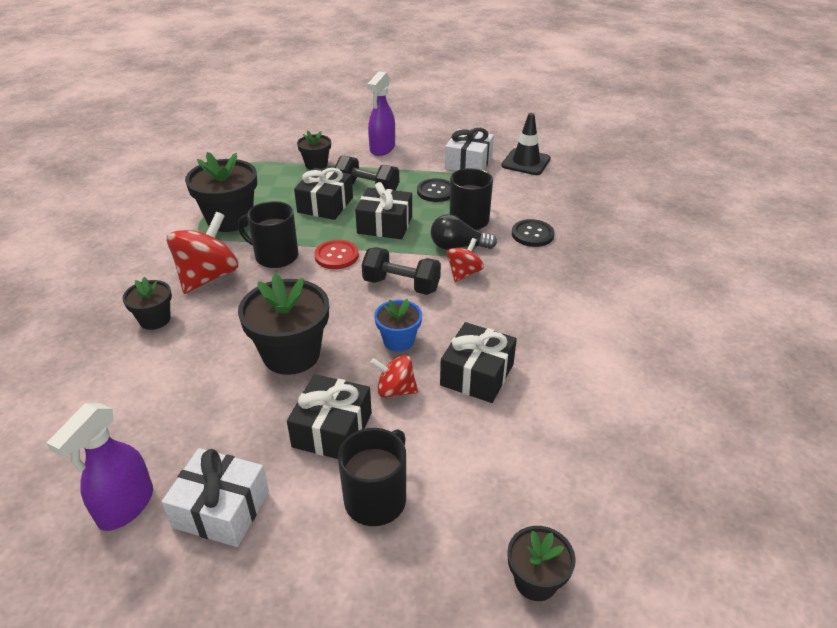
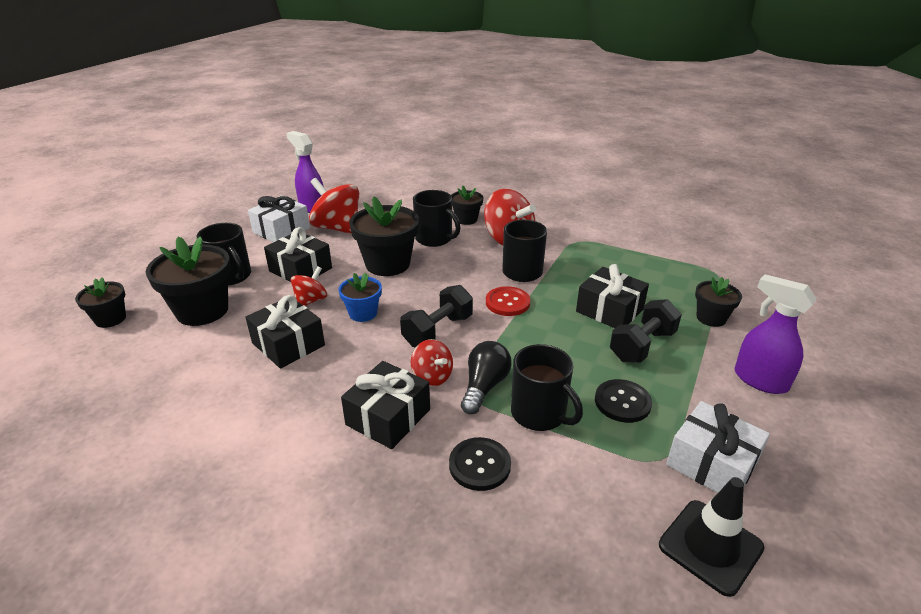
camera: 110 degrees right, 5 degrees down
(201, 440) = (337, 228): none -> red spinning top
(216, 333) = (434, 239): none -> black mug
(230, 219) = (596, 256): black flower pot -> black flower pot (202, 311)
(385, 225) = (553, 342): black gift -> black gift (388, 417)

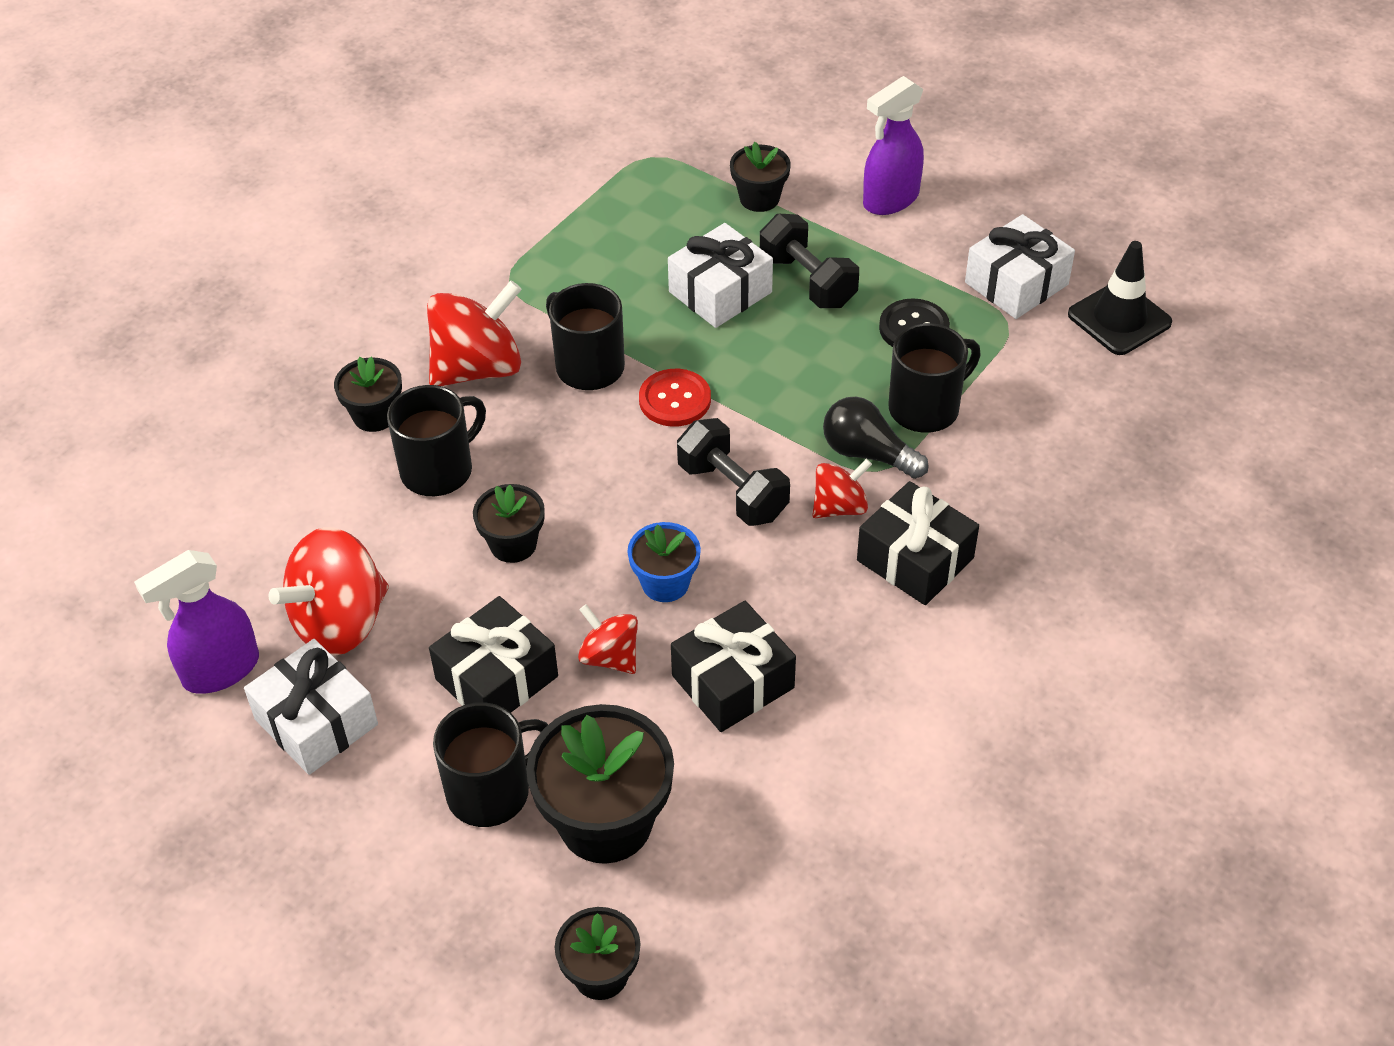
camera: 80 degrees left, 15 degrees up
(387, 264) = (513, 544): black flower pot -> black flower pot, size x0.56
(479, 465) = (1005, 476): black button -> none
(609, 310) = (720, 292): black gift -> white gift

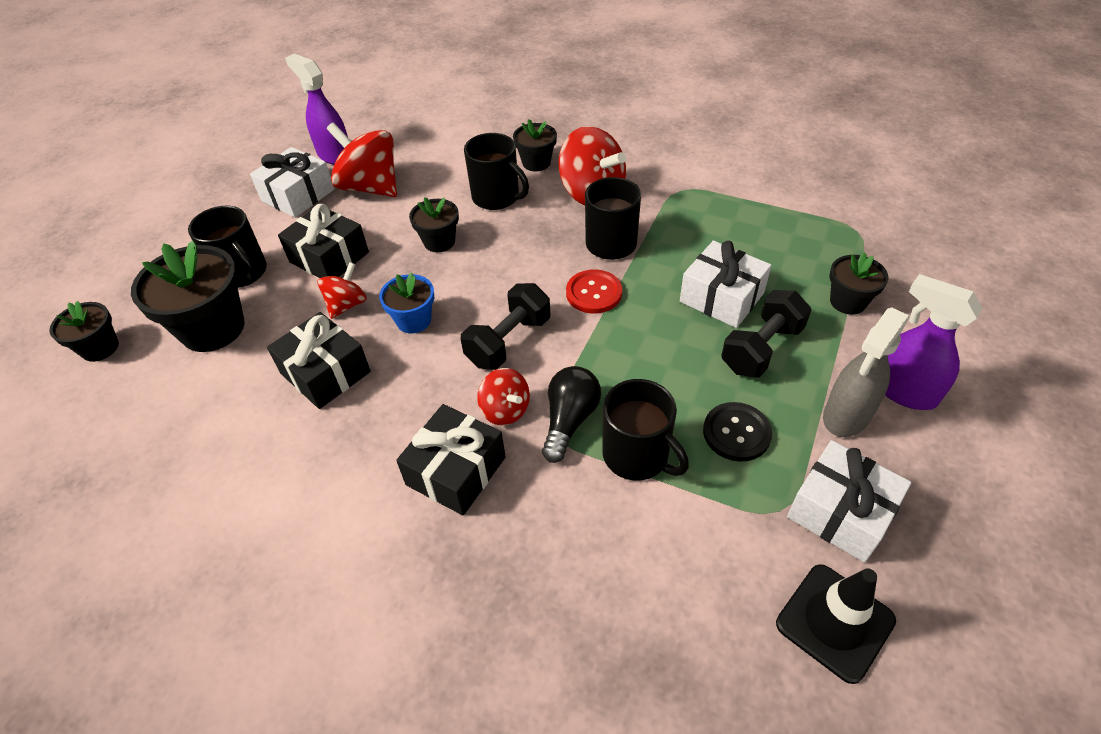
camera: 80 degrees right, 0 degrees up
(910, 247) = (846, 416): none -> grey spray bottle

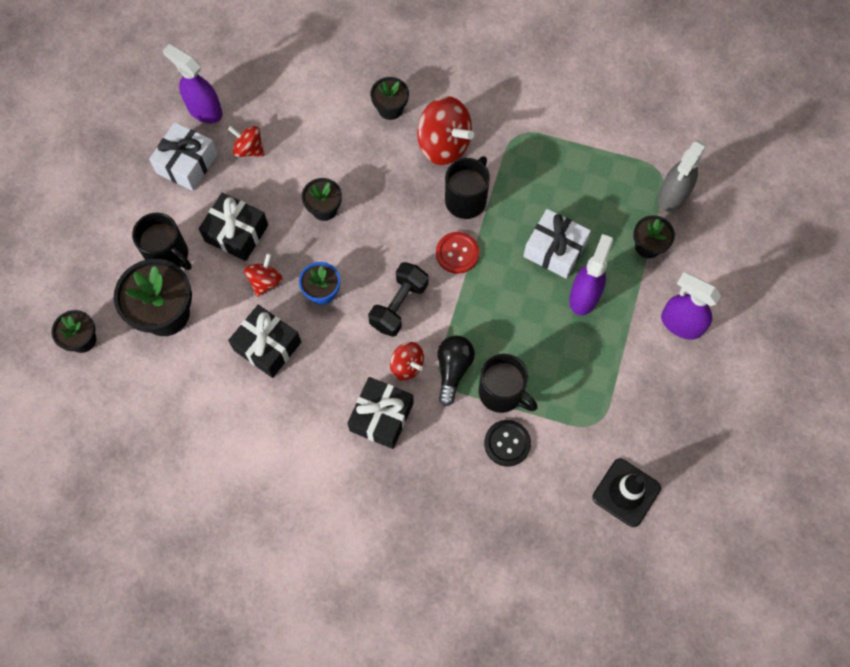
camera: 10 degrees left, 20 degrees up
(370, 187) = (249, 149): red spinning top -> red spinning top, size x0.56
(496, 197) = (363, 154): black mug -> none
(736, 433) = (567, 369): black button -> black button (507, 443)
(761, 349) = (584, 296): black dumbbell -> purple spray bottle
(840, 512) = (633, 421): white gift -> none
(846, 416) = (641, 348): grey spray bottle -> grey spray bottle (672, 196)

